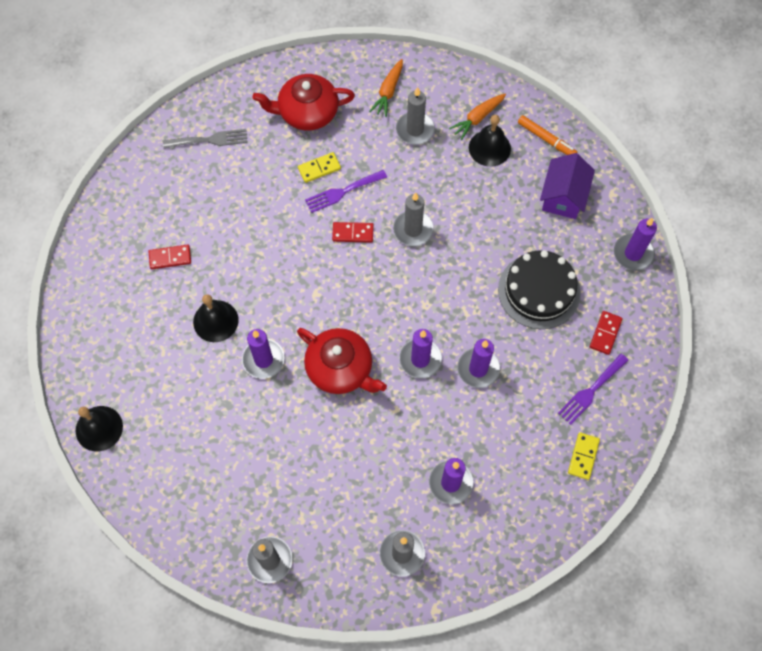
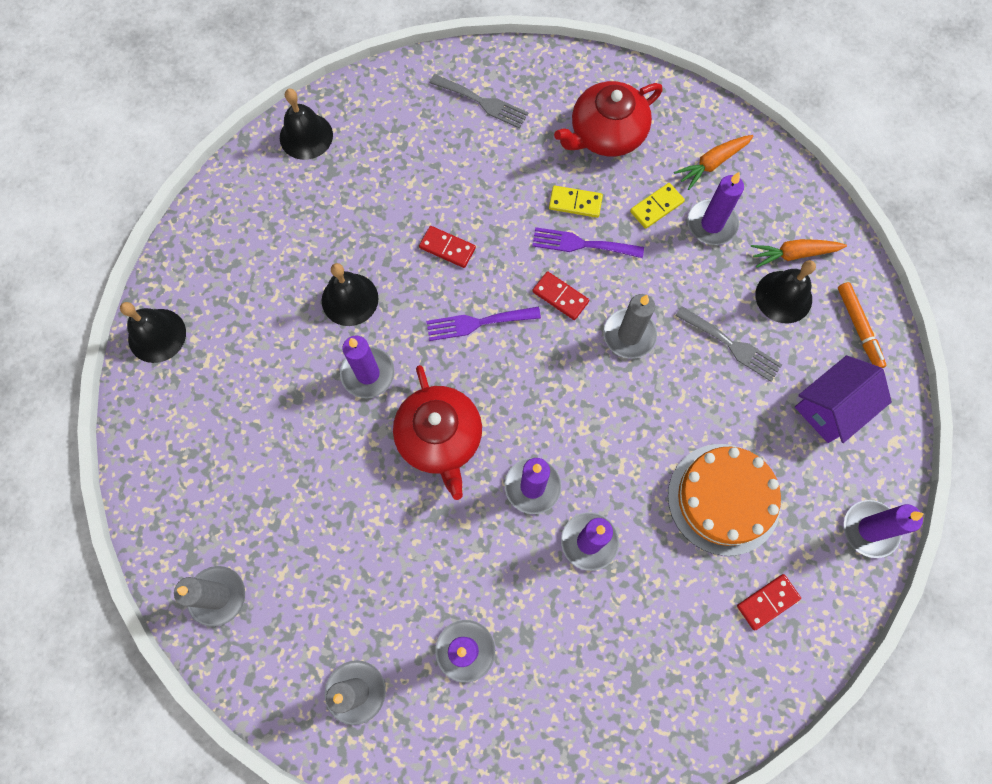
camera: 35 degrees right, 5 degrees up
(103, 234) = (306, 136): none -> black bell
(170, 258) = (353, 202): red domino -> red domino (447, 248)
(307, 112) = (606, 133): red teapot -> red teapot turned 60 degrees counterclockwise
(415, 130) = (712, 224): grey candle -> purple candle
(480, 197) = (732, 345): none -> grey fork
(539, 291) = (723, 499): black cake -> orange cake
(583, 456) = (637, 729): yellow domino -> yellow domino (656, 207)
(591, 391) = (701, 658): purple fork -> purple fork (477, 323)

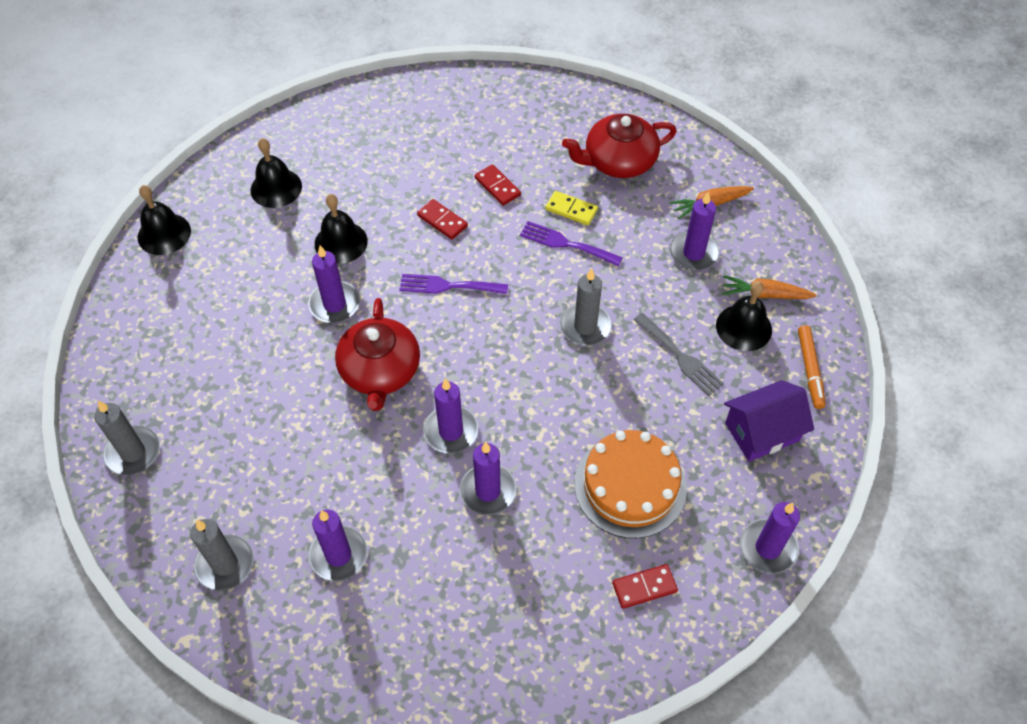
camera: 15 degrees right, 15 degrees down
(306, 136) = (350, 110): black bell -> black bell (276, 188)
(483, 102) = (515, 115): grey fork -> none
(560, 297) = (531, 281): red domino -> red domino (497, 186)
(656, 207) = (646, 228): yellow domino -> none

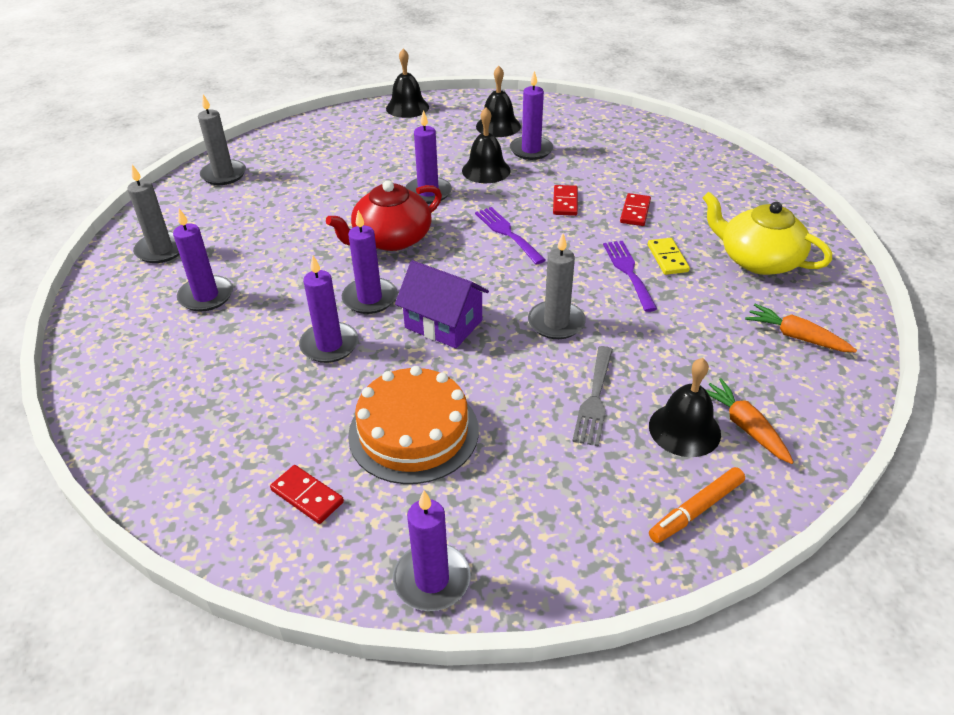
camera: 55 degrees right, 15 degrees down
(618, 161) = (758, 260): red teapot -> yellow teapot
(693, 253) = (725, 352): purple candle -> purple candle (531, 150)
(761, 432) = (573, 505): purple house -> purple house (443, 324)

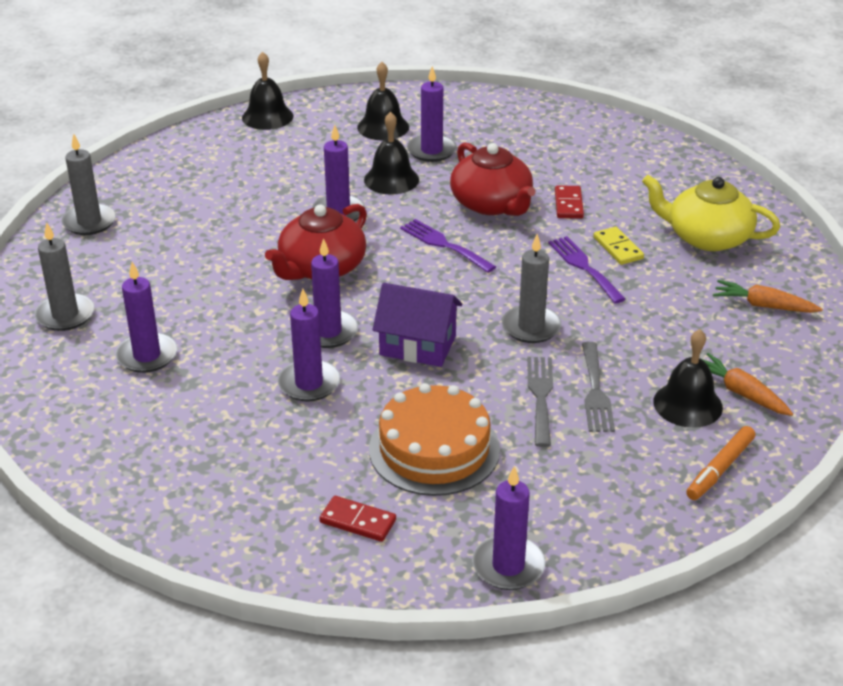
camera: 15 degrees left, 5 degrees down
(538, 394) = (540, 396): none -> grey fork
(565, 202) = (492, 204): red domino -> red teapot

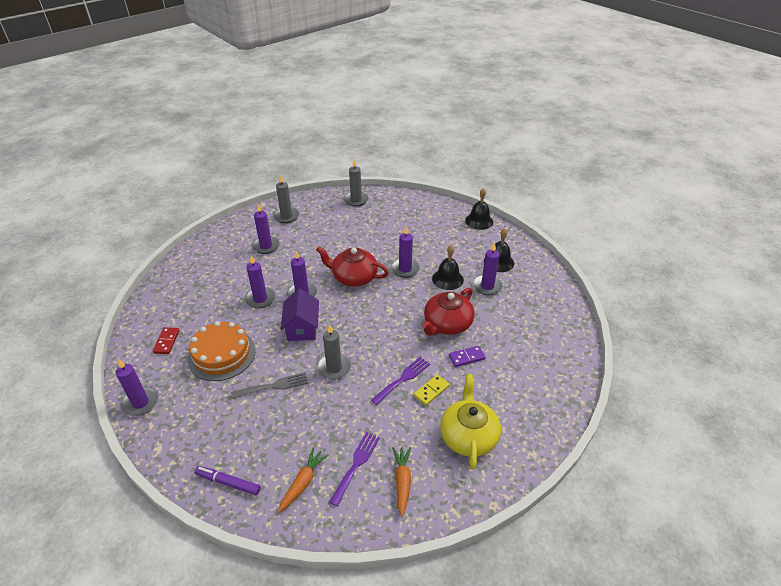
camera: 70 degrees right, 5 degrees up
(443, 244) = (396, 314): purple fork -> purple fork (356, 464)
(568, 204) = (466, 357): red domino -> purple domino
(595, 392) = (284, 409): grey fork -> none
(687, 404) = (284, 456): black bell -> none
(720, 469) = (228, 482): orange marker -> purple marker

